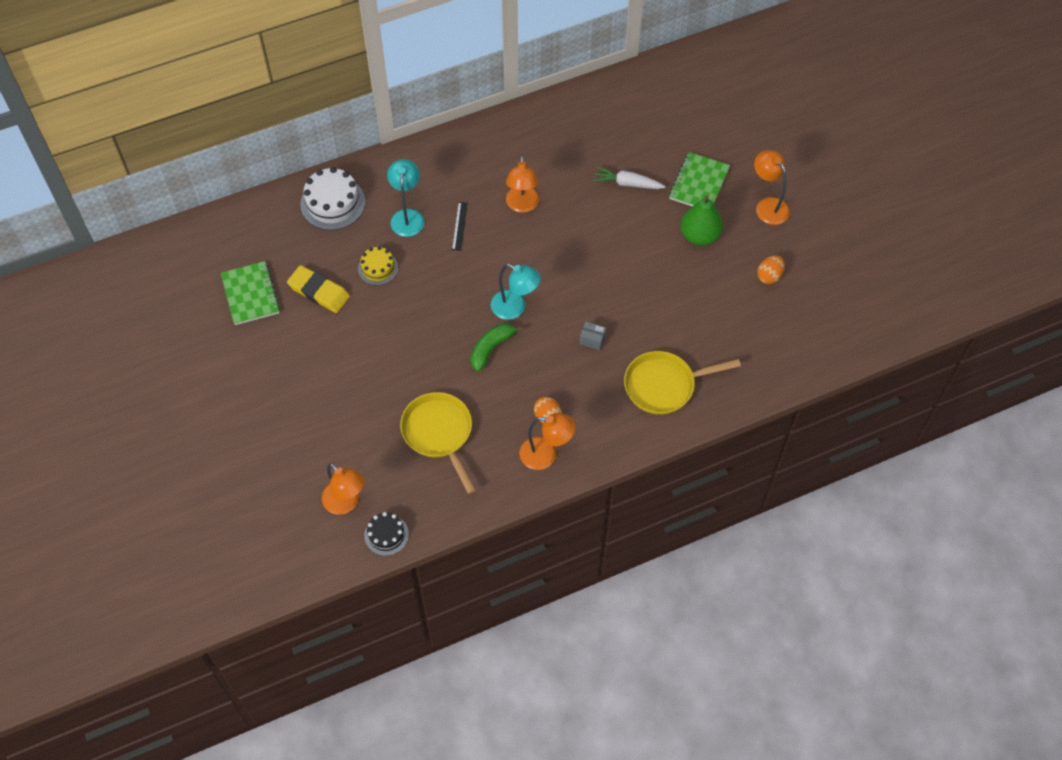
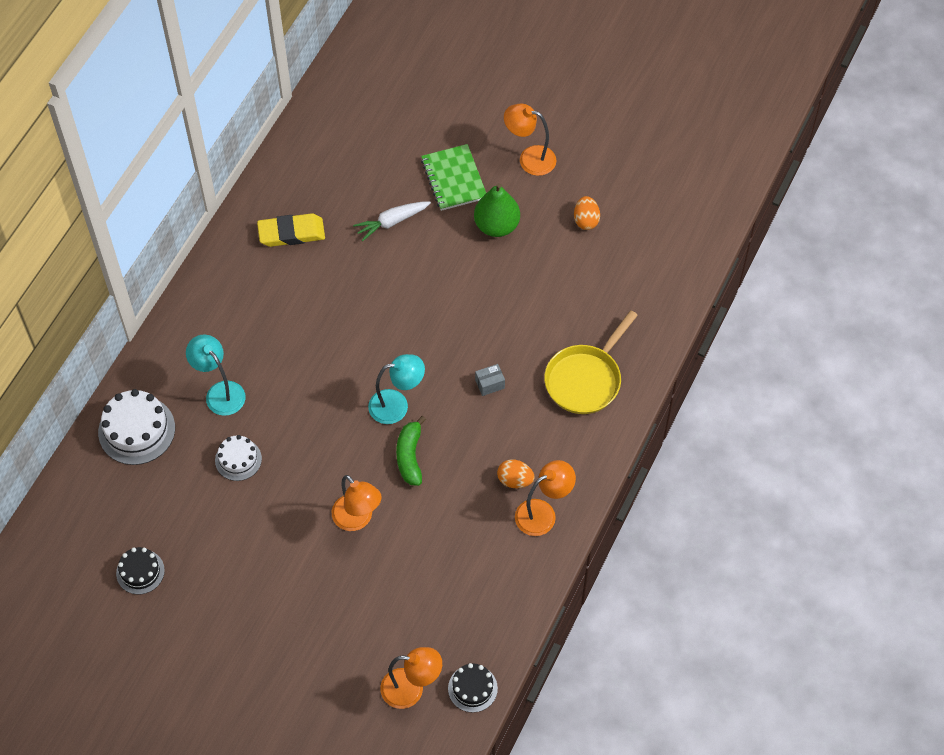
camera: 40 degrees left, 0 degrees up
(250, 294) = (140, 572): green notebook -> black cake
(319, 291) = (203, 521): yellow eraser -> yellow eraser (291, 233)
(378, 268) = (238, 459): yellow cake -> white cake
(439, 433) = (435, 565): yellow pan -> none
(459, 226) = (277, 367): black ruler -> none
(522, 205) = (316, 307): orange lamp -> orange lamp (357, 519)

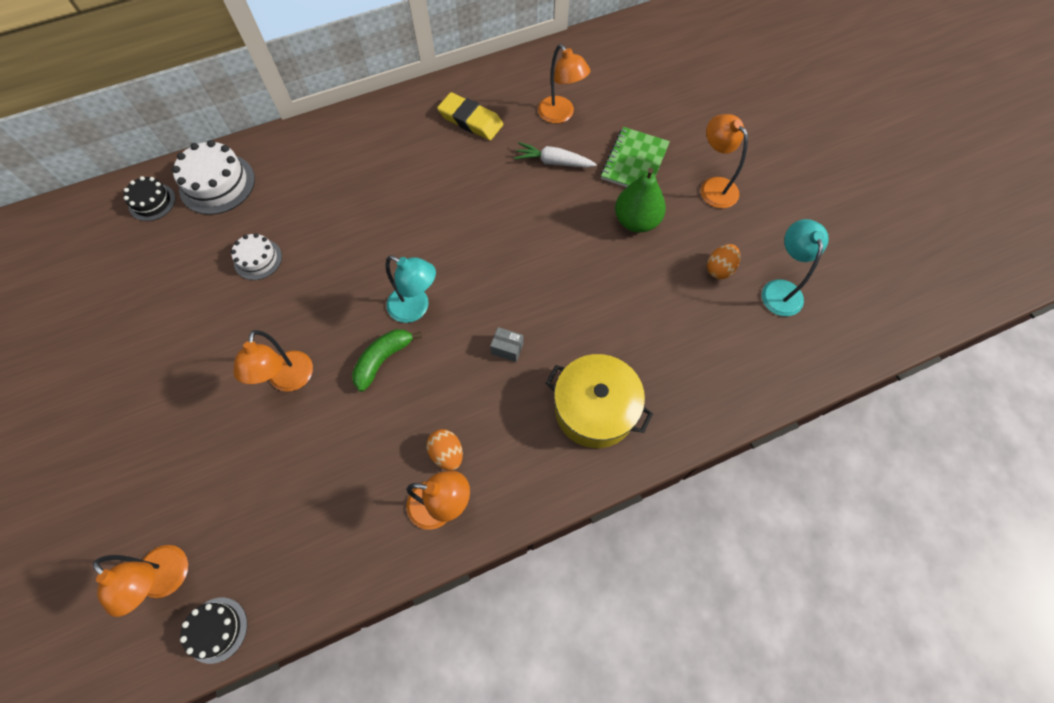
camera: 40 degrees right, 5 degrees up
(140, 572) = (101, 291): black cake -> black cake (152, 202)
(220, 392) = (300, 199): turquoise lamp -> turquoise lamp (780, 289)
(360, 179) = (560, 115): none -> orange lamp
(585, 379) = (595, 409): yellow pan -> yellow pot

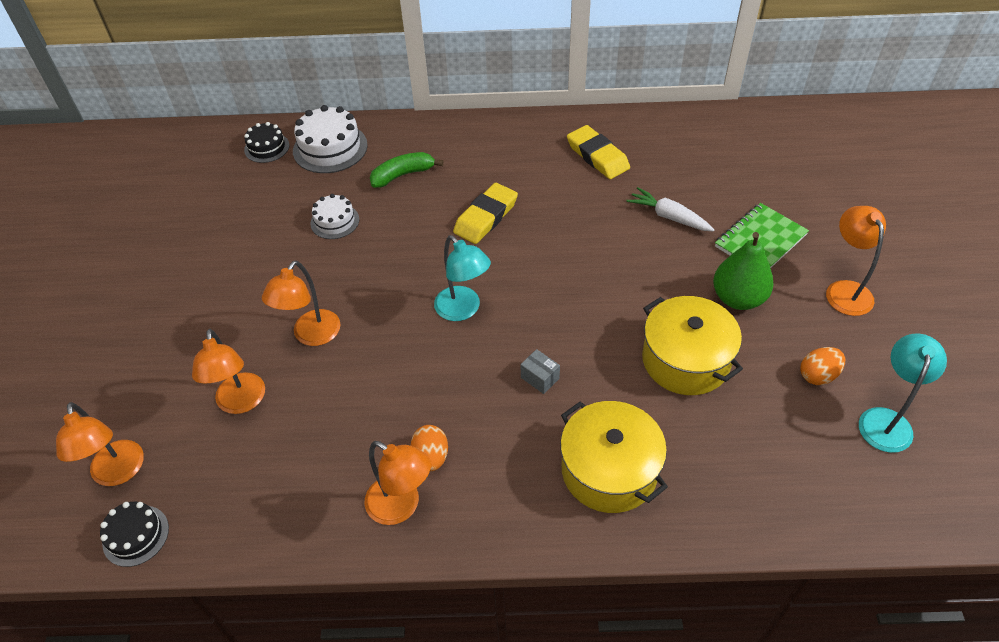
camera: 25 degrees right, 15 degrees down
(383, 360) = (408, 347): green banana -> green banana (402, 175)
(397, 211) = (486, 217): none -> yellow eraser
(560, 115) = (696, 175): orange lamp -> orange lamp (241, 403)
(617, 291) = (686, 360): none -> yellow pot

